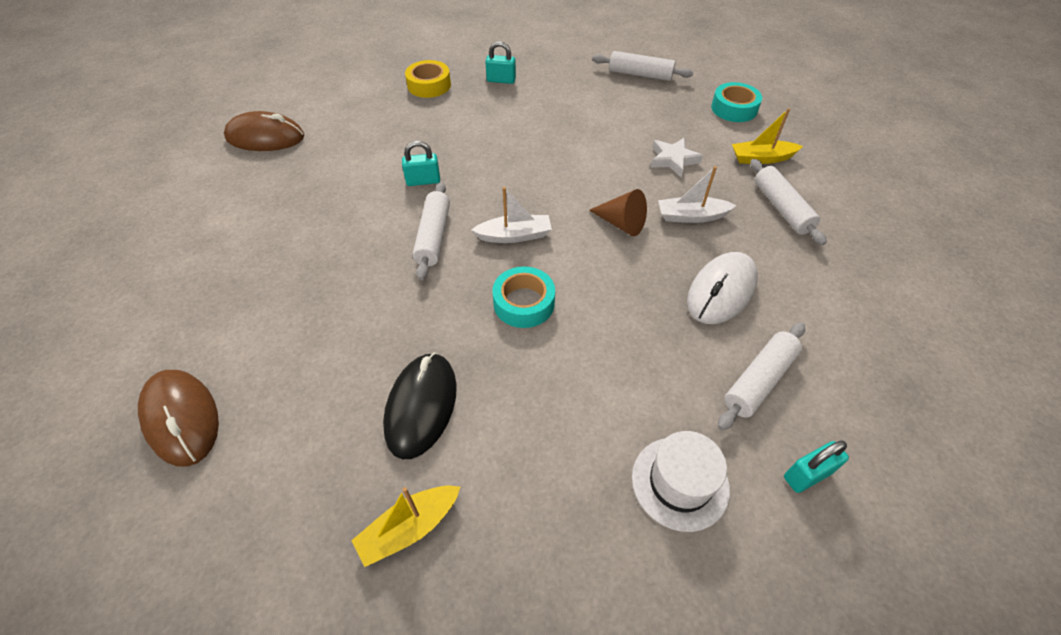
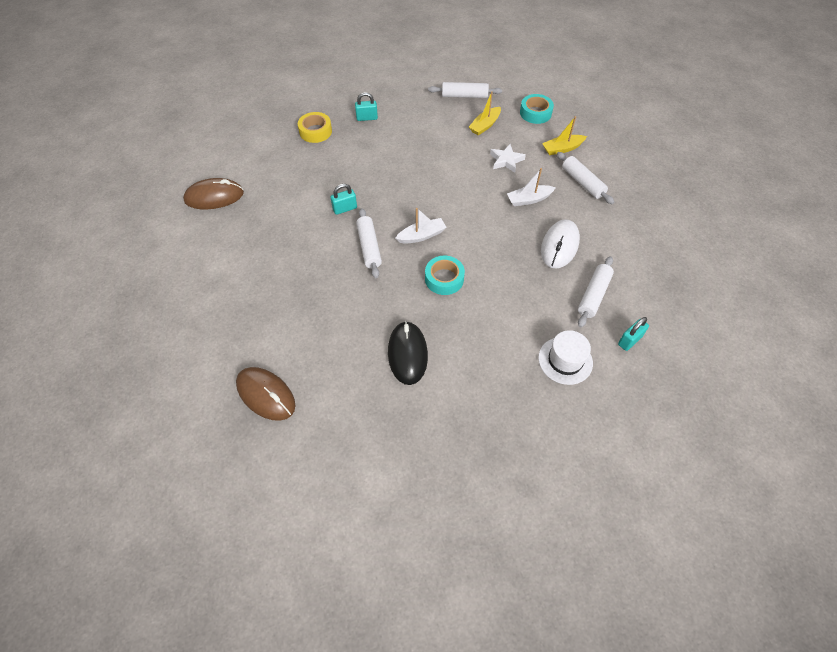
camera: 15 degrees left, 5 degrees up
(409, 528) = (429, 419): yellow boat -> yellow boat (485, 125)
(621, 223) = (487, 213): brown cone -> none

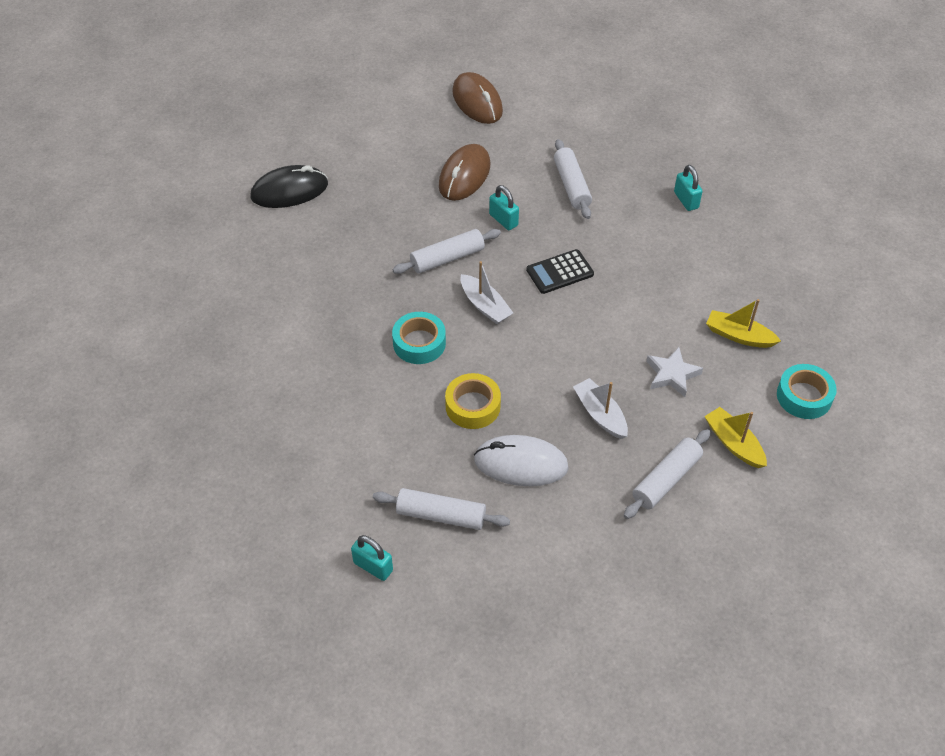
camera: 75 degrees right, 5 degrees down
(266, 395) = (218, 224): brown mouse -> brown mouse (464, 176)
(315, 131) = (632, 156): yellow tape -> yellow tape (473, 406)
(405, 191) = (560, 272): none -> black calculator
(407, 354) = (295, 330): black mouse -> black mouse (289, 191)
(464, 96) = (796, 299): white rolling pin -> white rolling pin (571, 185)
(565, 360) = (322, 493): white hat -> none

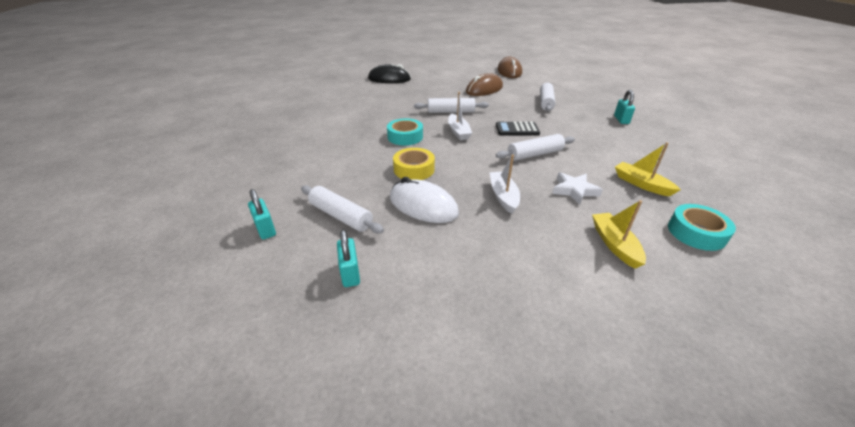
camera: 25 degrees right, 15 degrees down
(503, 220) = (495, 106): turquoise padlock -> turquoise padlock (350, 273)
(666, 479) = (538, 249): white rolling pin -> white rolling pin (534, 154)

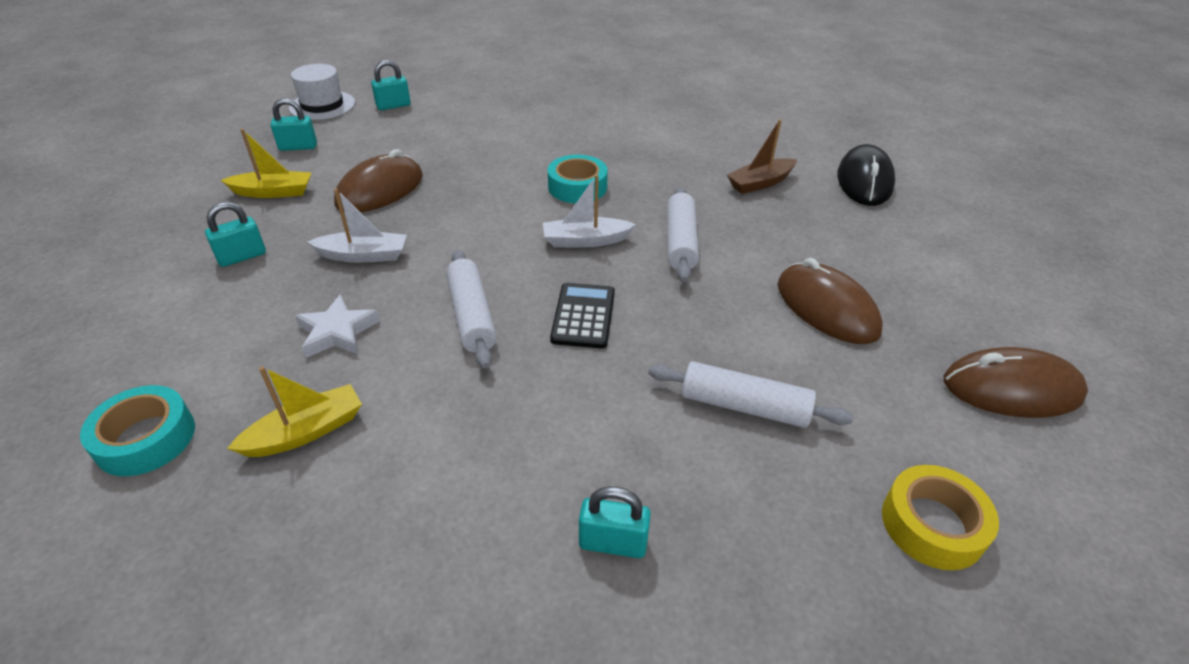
camera: 95 degrees right, 5 degrees up
(248, 283) = (322, 105): none -> white hat
(341, 216) = (391, 141): white rolling pin -> none
(394, 96) = (760, 183): none -> brown boat
(414, 169) = (471, 189): yellow tape -> yellow tape (932, 524)
(423, 206) = (380, 190): white mouse -> brown mouse
(532, 251) = (242, 256): none -> turquoise padlock
(614, 244) = (198, 331): yellow boat -> yellow boat (273, 192)

